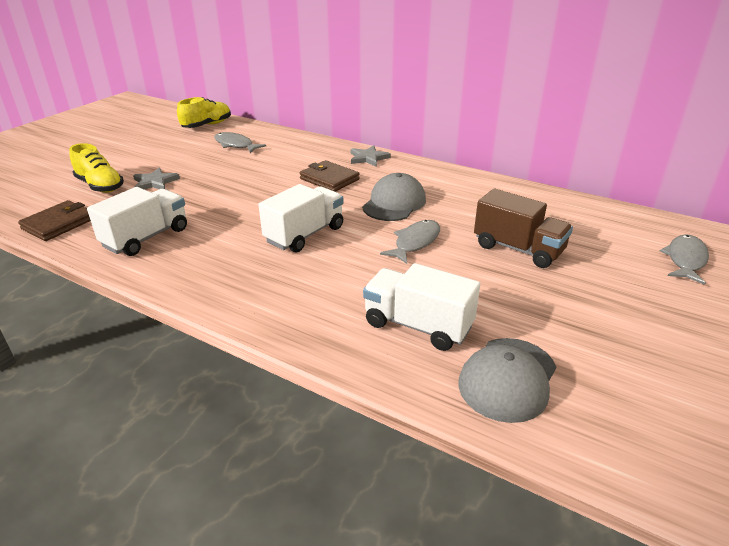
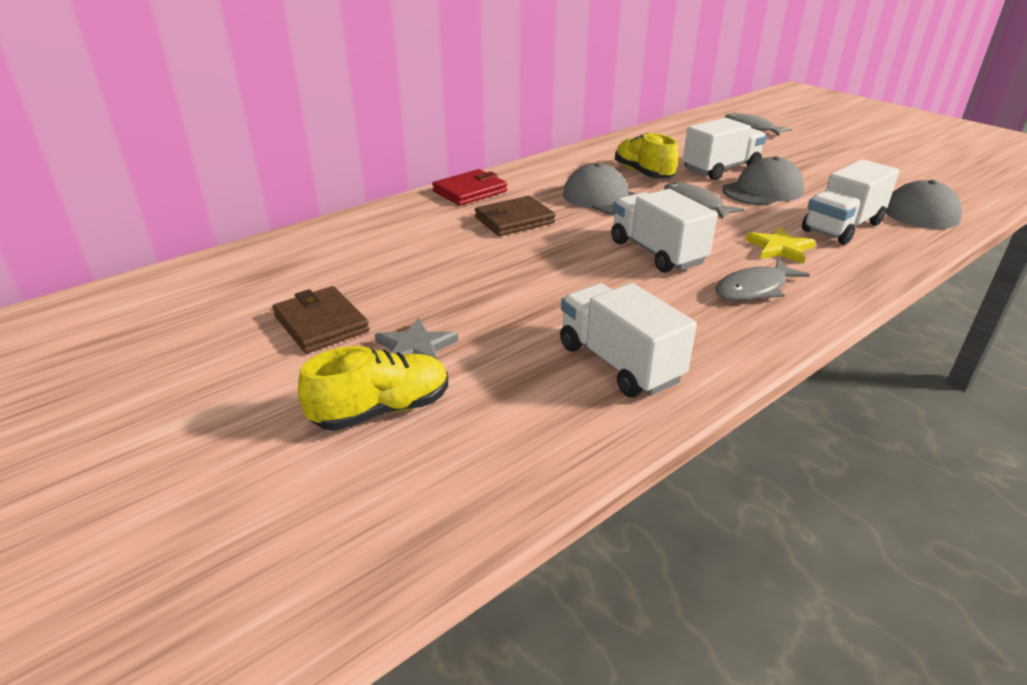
camera: 70 degrees left, 0 degrees up
(58, 224) = (523, 458): brown wallet -> brown wallet (321, 324)
(207, 125) = (196, 285): yellow shoe -> yellow shoe (643, 173)
(235, 145) = (326, 268): grey fish -> grey fish (754, 289)
(343, 289) = (779, 248): none -> yellow star
(368, 158) = (470, 191): grey star -> red wallet
(480, 275) = (763, 190): none -> grey cap
(518, 249) = (720, 169): brown truck -> white truck

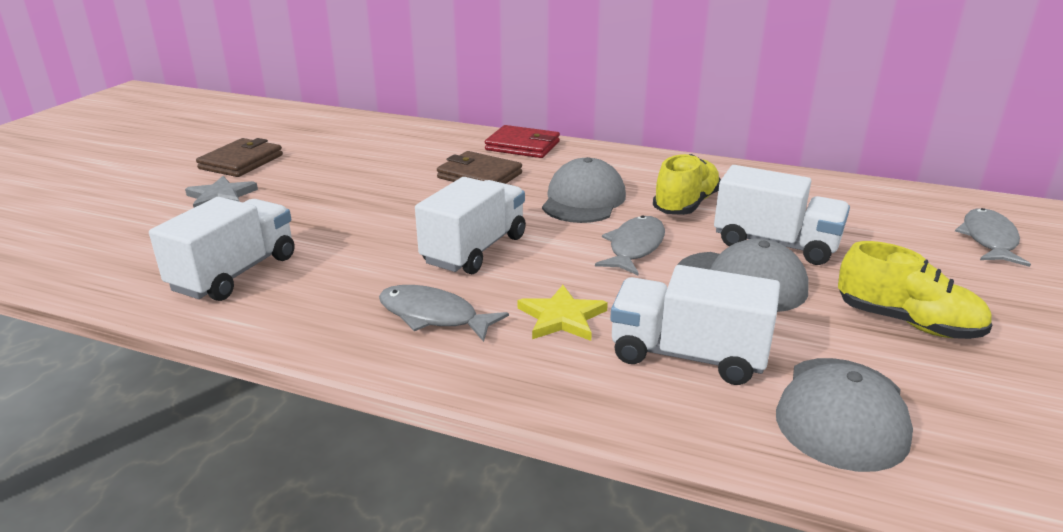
camera: 60 degrees right, 5 degrees down
(382, 410) = (135, 208): yellow shoe -> yellow shoe (907, 322)

